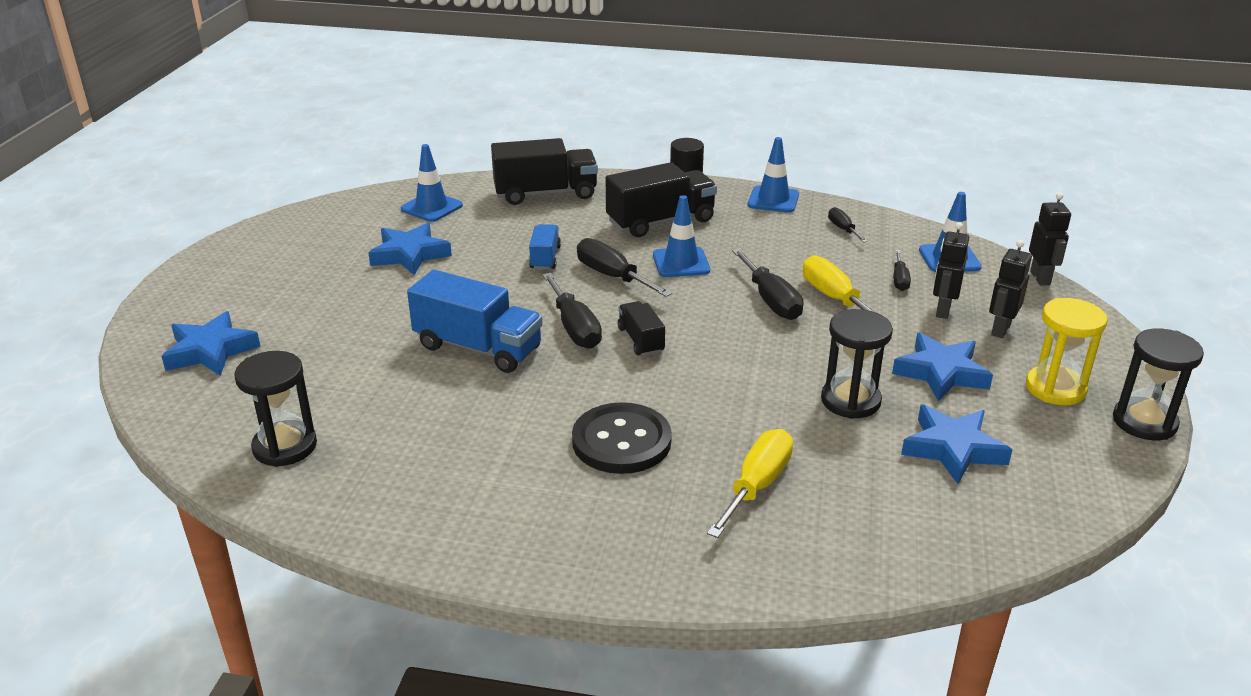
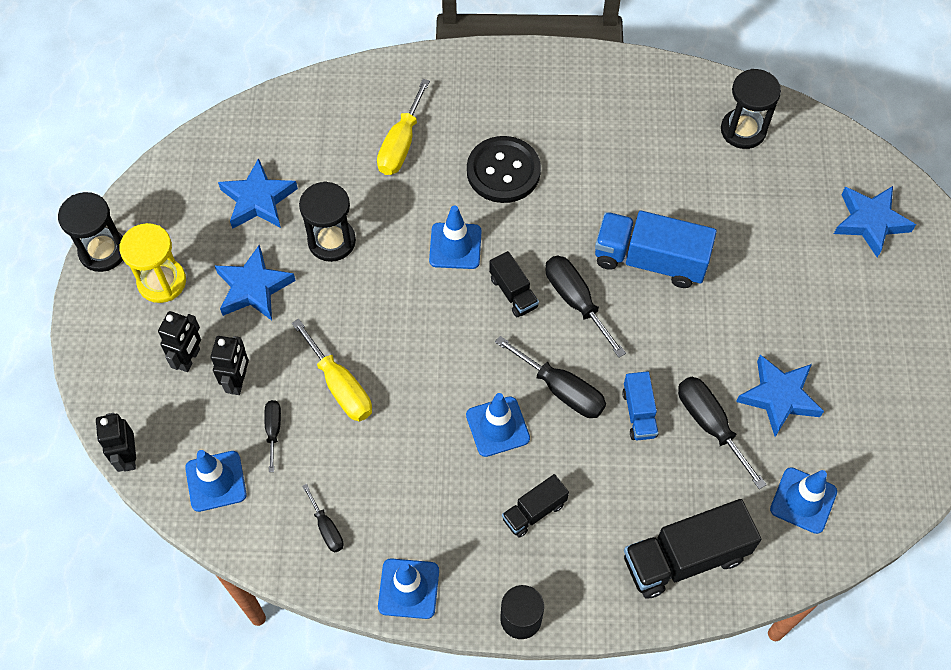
camera: 170 degrees right, 30 degrees up
(661, 221) = (534, 511): black truck -> black truck, size x0.54
(699, 381) = (455, 246): none -> blue traffic cone
(771, 300) = (401, 372): black screwdriver -> black screwdriver (710, 424)

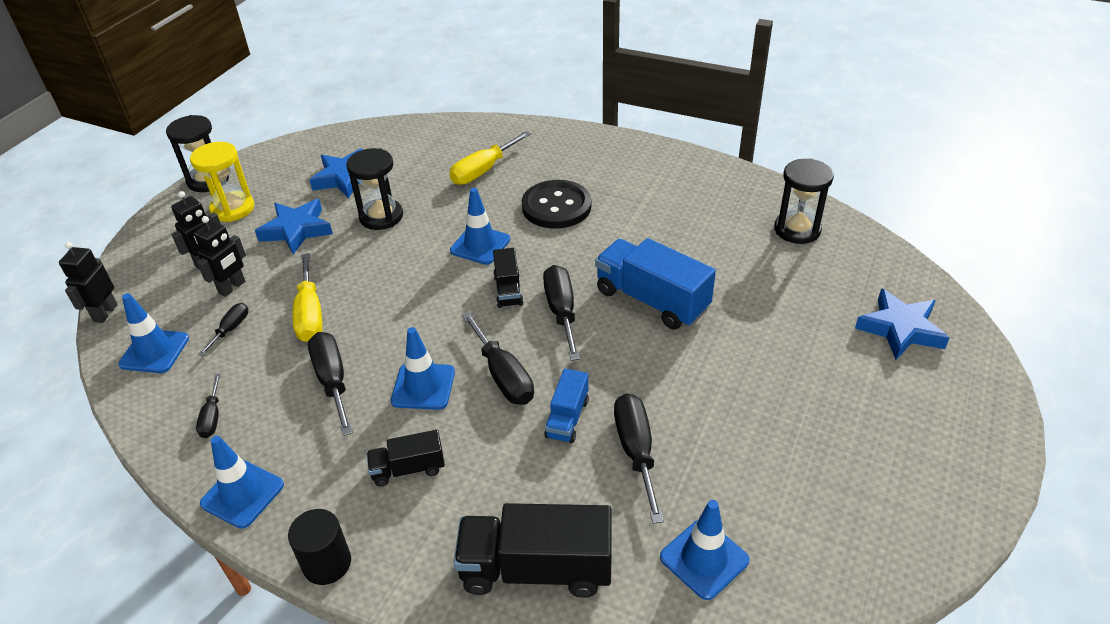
camera: 25 degrees right, 20 degrees down
(412, 451) = (332, 381): none -> black screwdriver
(779, 397) = (725, 450): blue star -> none

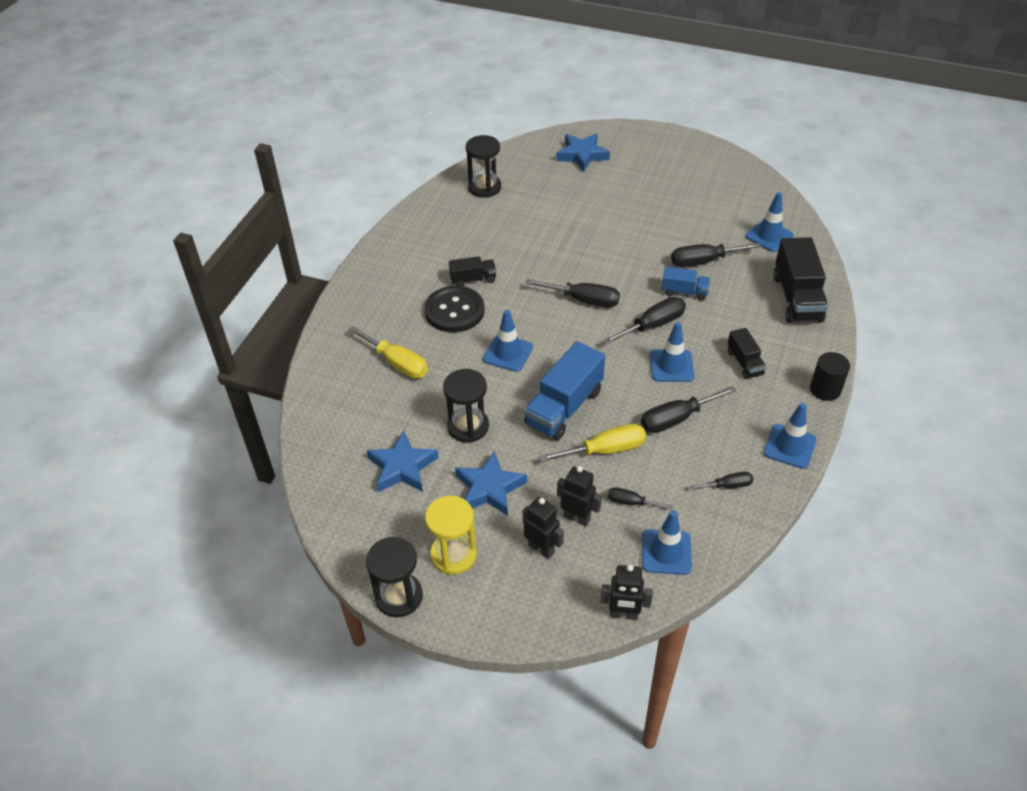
camera: 95 degrees left, 5 degrees up
(508, 290) = (563, 331): black truck -> black truck (473, 279)
(561, 311) = (584, 300): black screwdriver -> black screwdriver turned 150 degrees counterclockwise
(651, 300) = (566, 256): blue truck -> blue truck (564, 407)

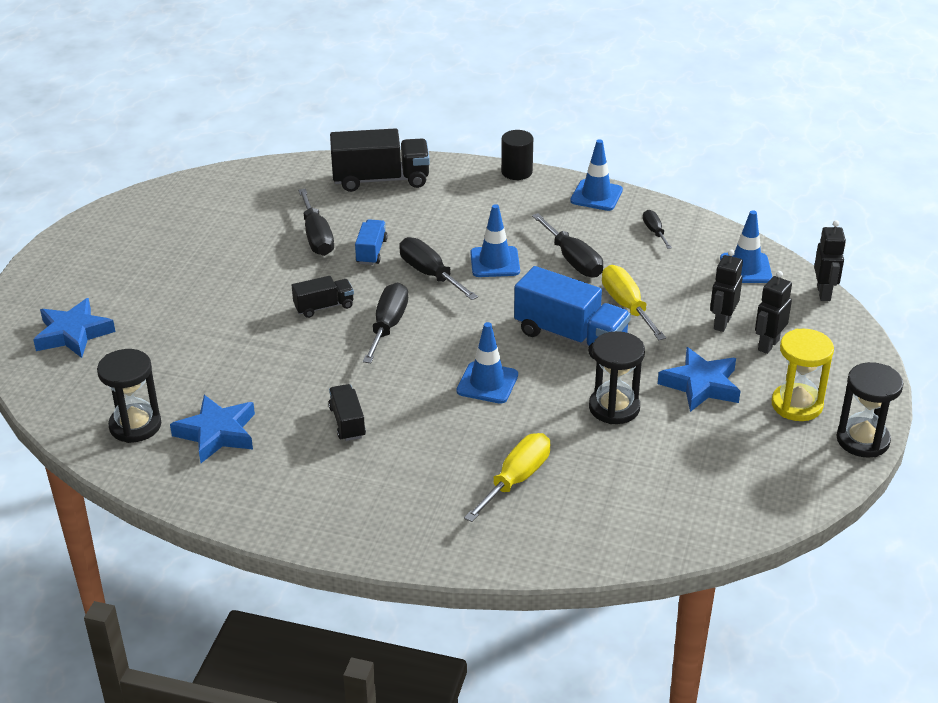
camera: 95 degrees left, 10 degrees down
(402, 467) = (688, 456): blue star -> blue star (217, 433)
(454, 311) = (412, 435): black button -> none
(631, 502) = (692, 289): black screwdriver -> none
(744, 363) = (484, 216): black truck -> black truck (324, 307)
(769, 236) = (272, 191): blue traffic cone -> none

